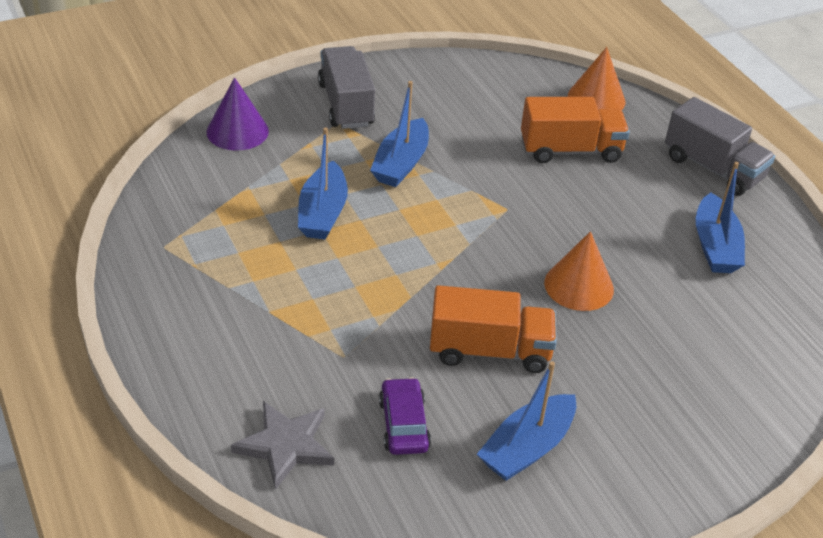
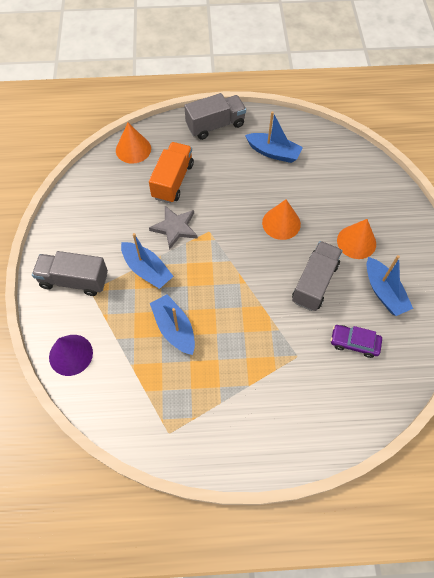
camera: 65 degrees left, 20 degrees up
(285, 445) = (354, 407): grey star -> grey star (175, 228)
(322, 213) = (174, 328): blue boat -> blue boat turned 150 degrees counterclockwise
(489, 350) = (314, 283): orange truck -> grey truck
(608, 391) = (356, 242): none -> orange cone

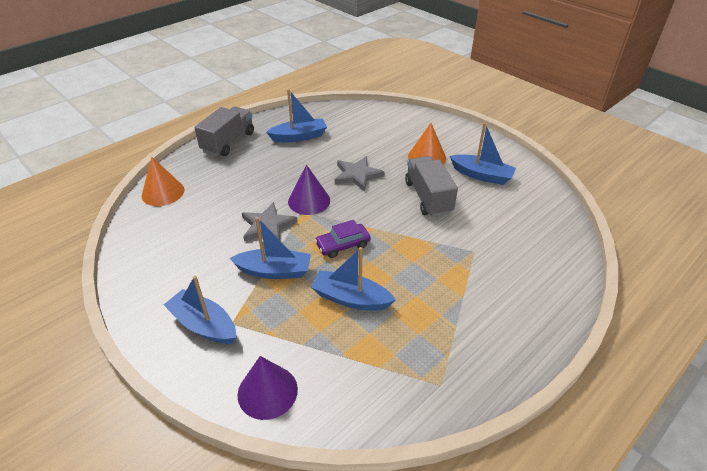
camera: 40 degrees left, 20 degrees down
(74, 280) = (204, 325): grey truck -> blue boat
(173, 181) = (229, 195): orange truck -> none
(222, 224) = (309, 201): none -> purple cone
(281, 223) = (357, 175): orange cone -> grey star
(354, 343) = (502, 217): purple car -> purple car (343, 245)

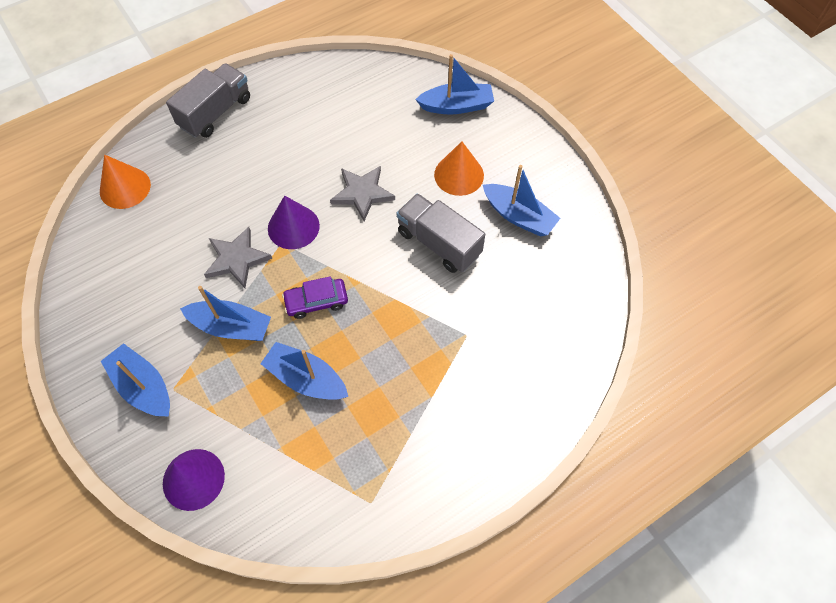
camera: 10 degrees right, 20 degrees up
(299, 137) = (306, 115): blue boat -> blue boat (456, 106)
(428, 197) = (439, 243): grey truck -> grey truck turned 45 degrees counterclockwise

